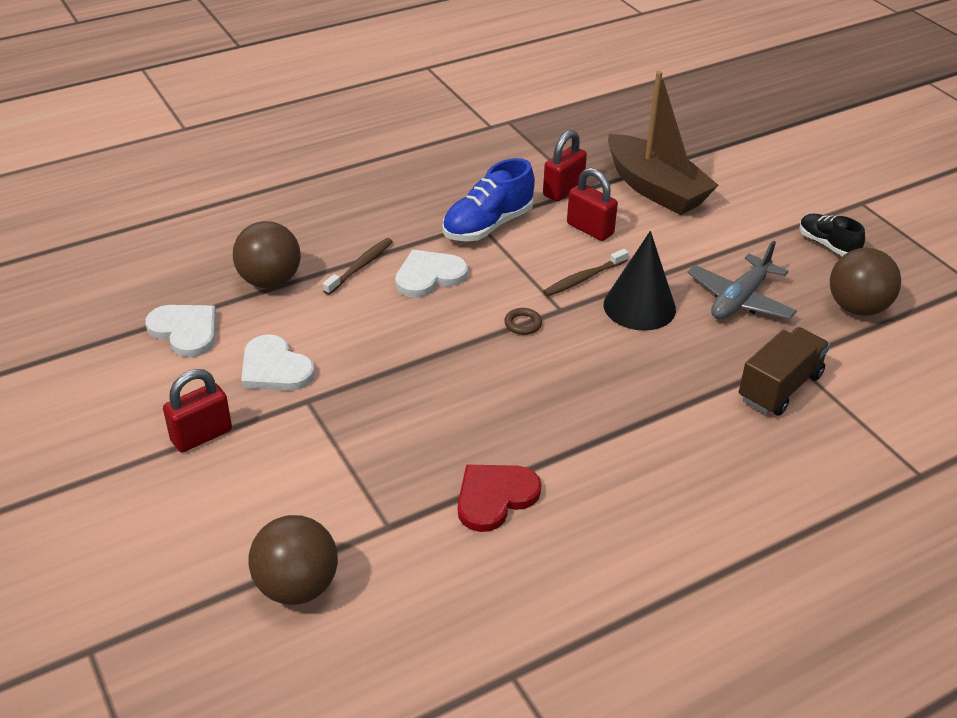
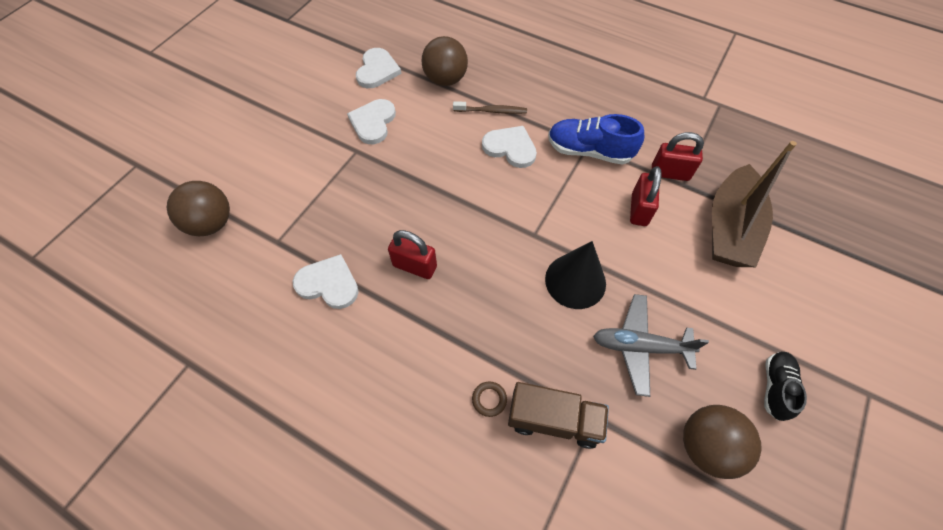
camera: 60 degrees right, 20 degrees up
(201, 435) = (301, 122): red padlock -> red padlock (414, 266)
(495, 497) = (328, 283): red heart -> white heart
(523, 324) = (501, 220): brown ring -> brown ring (489, 399)
(583, 278) = (579, 232): brown toothbrush -> none

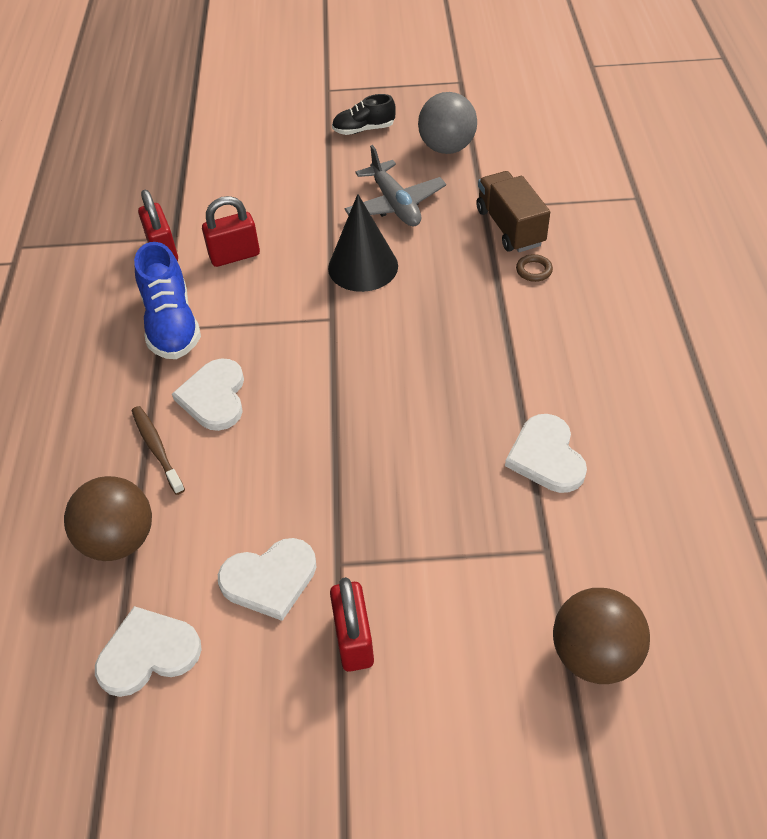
camera: 120 degrees left, 10 degrees down
(414, 266) = (456, 394): red padlock -> red padlock (354, 639)
(706, 446) = (447, 148): brown ball -> grey ball
(729, 228) = (212, 192): brown boat -> none

